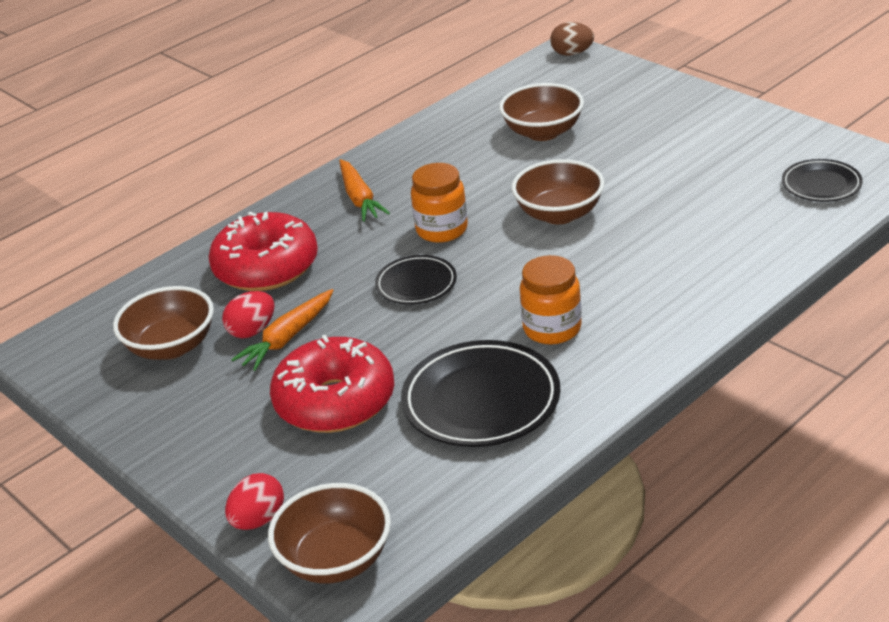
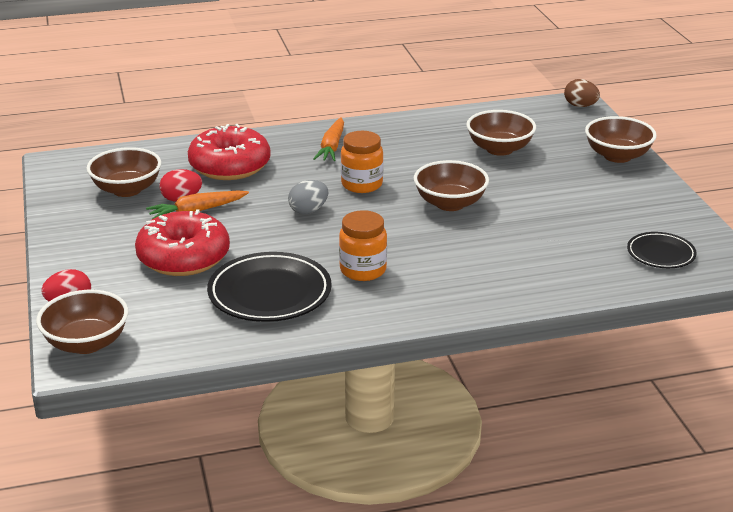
camera: 25 degrees right, 5 degrees down
(416, 284) = (308, 210): black plate -> grey egg
(668, 95) = (617, 156): none -> brown bowl

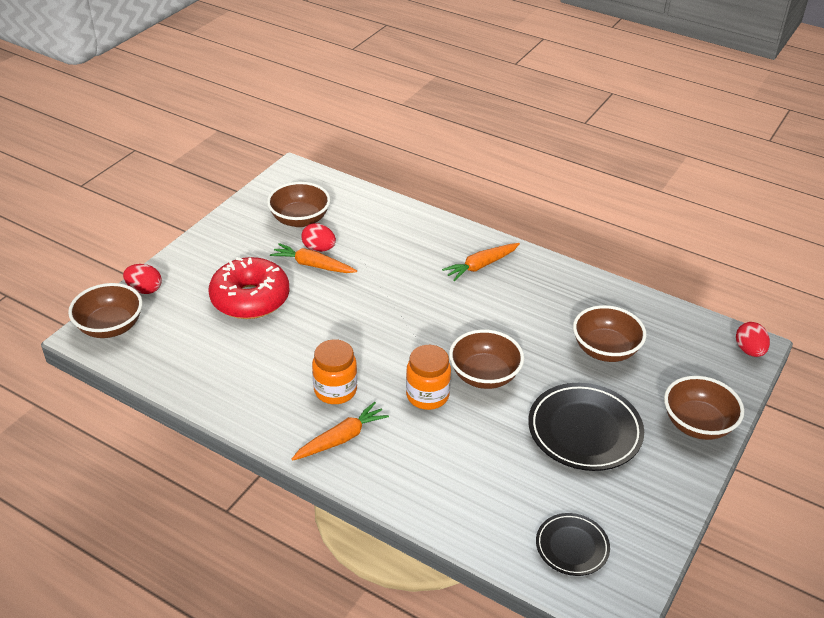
camera: 45 degrees right, 10 degrees up
(230, 166) = (388, 240): red donut -> none
(270, 293) = (253, 365): black plate -> black plate (584, 431)
(308, 210) = (379, 313): grey egg -> none
(362, 184) = (449, 314): orange jar -> orange jar (427, 395)
(420, 292) = (341, 438): none -> orange carrot
(580, 106) = (749, 350): brown egg -> red egg

